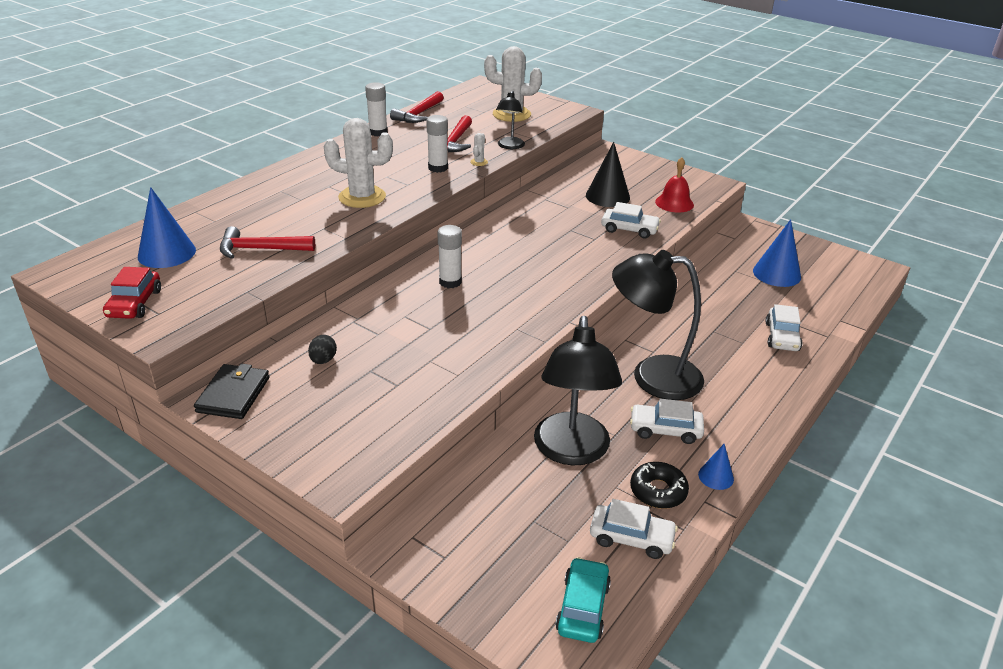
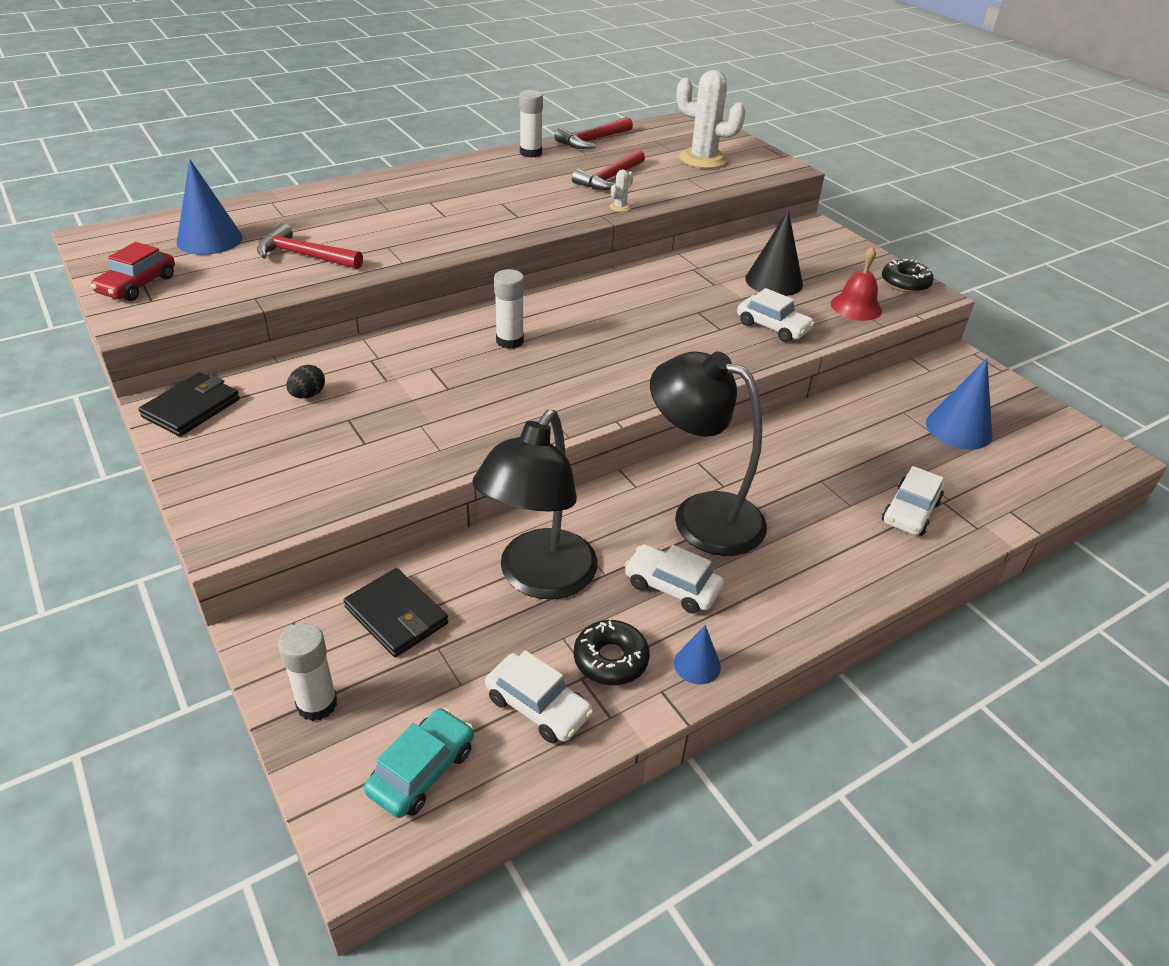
camera: 20 degrees right, 5 degrees up
(362, 197) = (456, 221): white cactus -> none
(438, 168) = (567, 205): white glue stick -> white glue stick (317, 704)
(488, 508) = (396, 615): none -> black wallet
(509, 146) = (672, 195): black lamp -> none
(694, 179) = (905, 283): none -> black donut

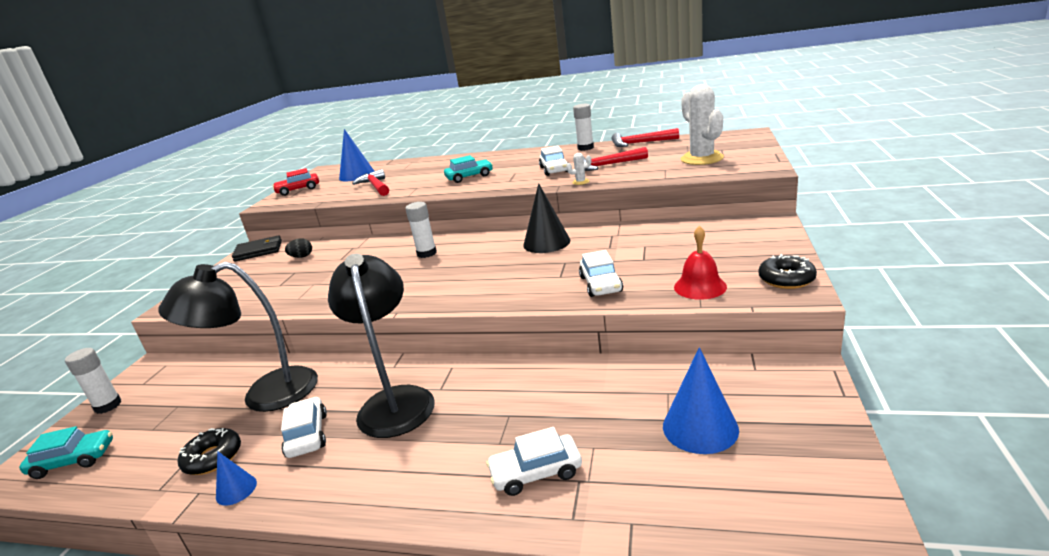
camera: 50 degrees right, 15 degrees down
(396, 615) = (193, 382): black wallet -> none
(442, 217) = (469, 177): none -> turquoise car
(538, 706) = (150, 461): white car -> white car (554, 169)
(774, 281) = (660, 254): black cone -> black cone (546, 242)

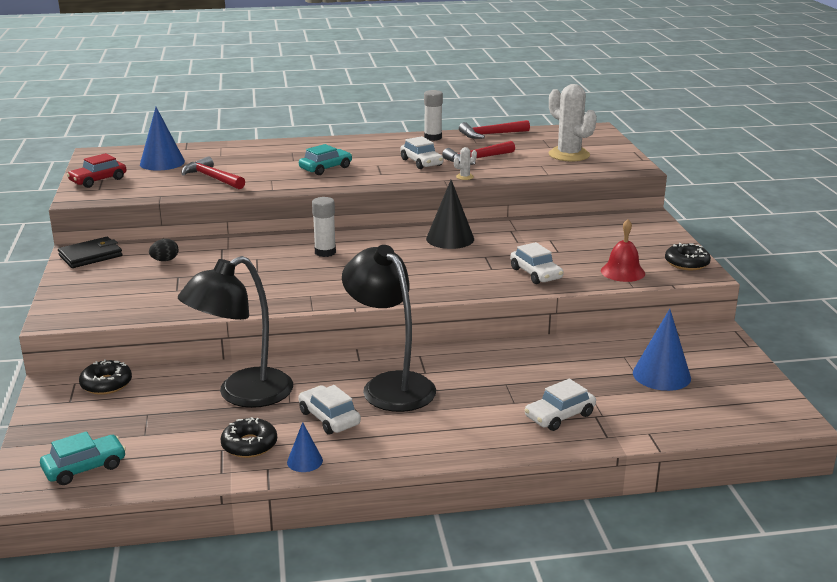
camera: 25 degrees left, 0 degrees up
(108, 406) = (54, 423): white glue stick -> none
(183, 369) = (106, 384): none -> black donut

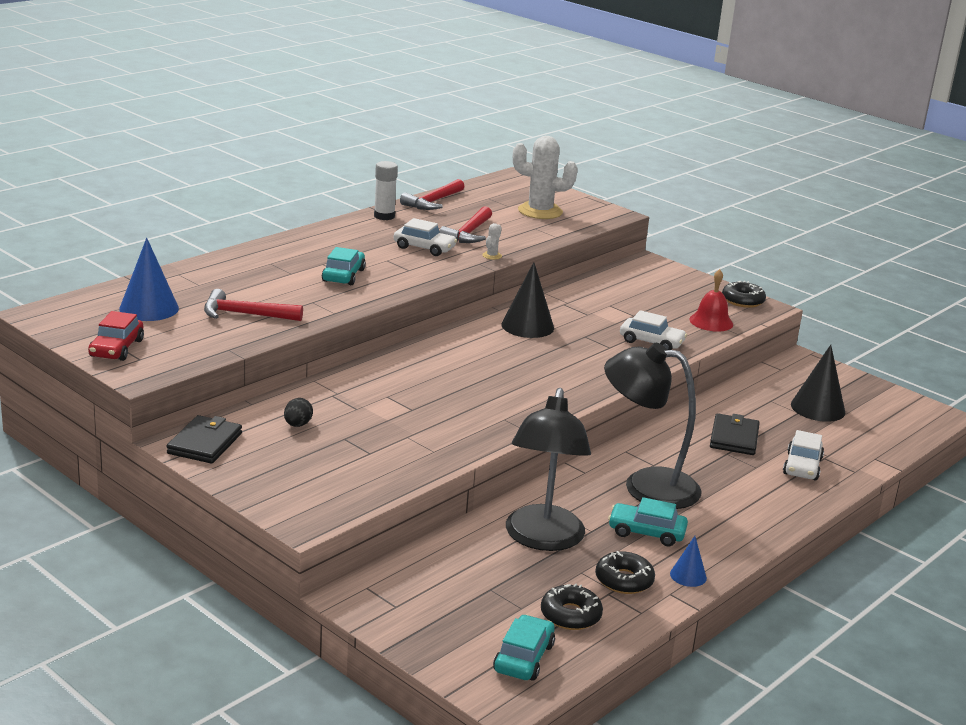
camera: 40 degrees left, 0 degrees up
(106, 384) = (401, 576): black donut -> black donut (570, 615)
(325, 252) = (441, 371): white glue stick -> none
(329, 418) = (646, 532): white car -> turquoise car
(534, 374) = (734, 438): none -> black wallet
(661, 375) = (818, 408): blue cone -> black cone

